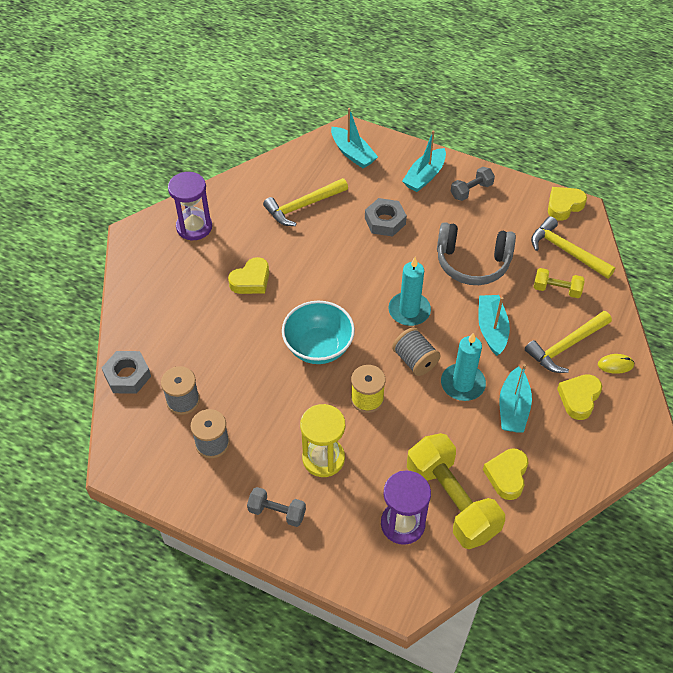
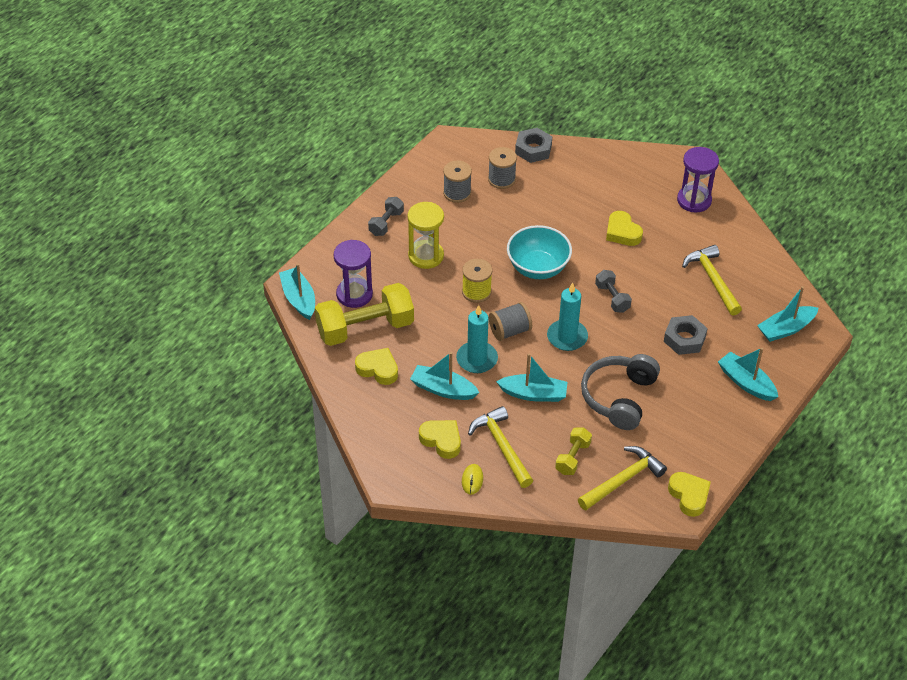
camera: 100 degrees right, 5 degrees down
(426, 587) = (299, 299): none -> turquoise boat
(471, 190) = (721, 418): grey dumbbell -> grey dumbbell (612, 298)

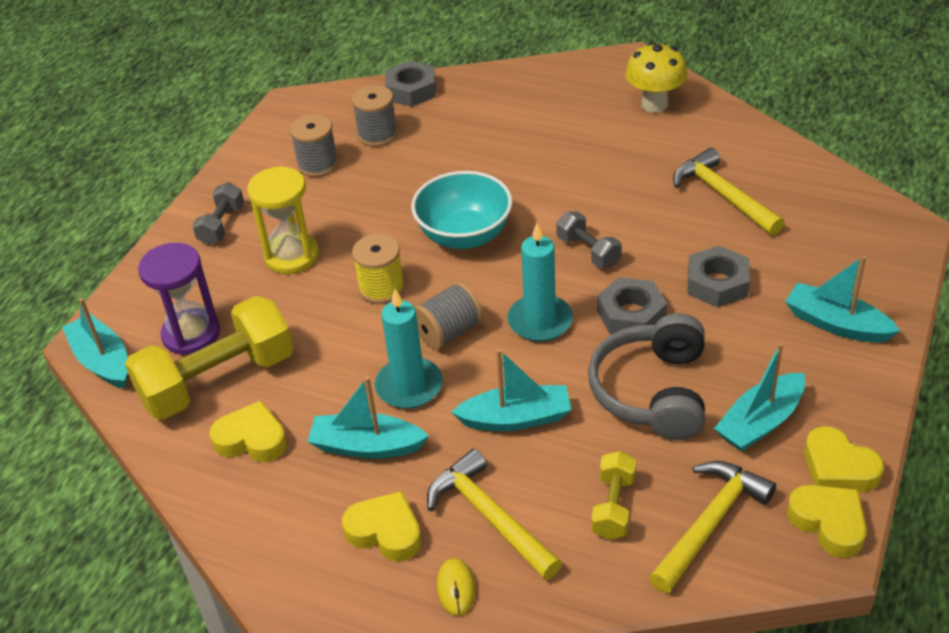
camera: 10 degrees left, 5 degrees down
(622, 232) = (571, 164): yellow heart -> yellow heart (838, 468)
(624, 346) = (631, 314): none -> grey nut
(694, 200) = (654, 104): purple hourglass -> yellow mushroom
(786, 329) = (857, 236): turquoise boat -> turquoise boat (760, 422)

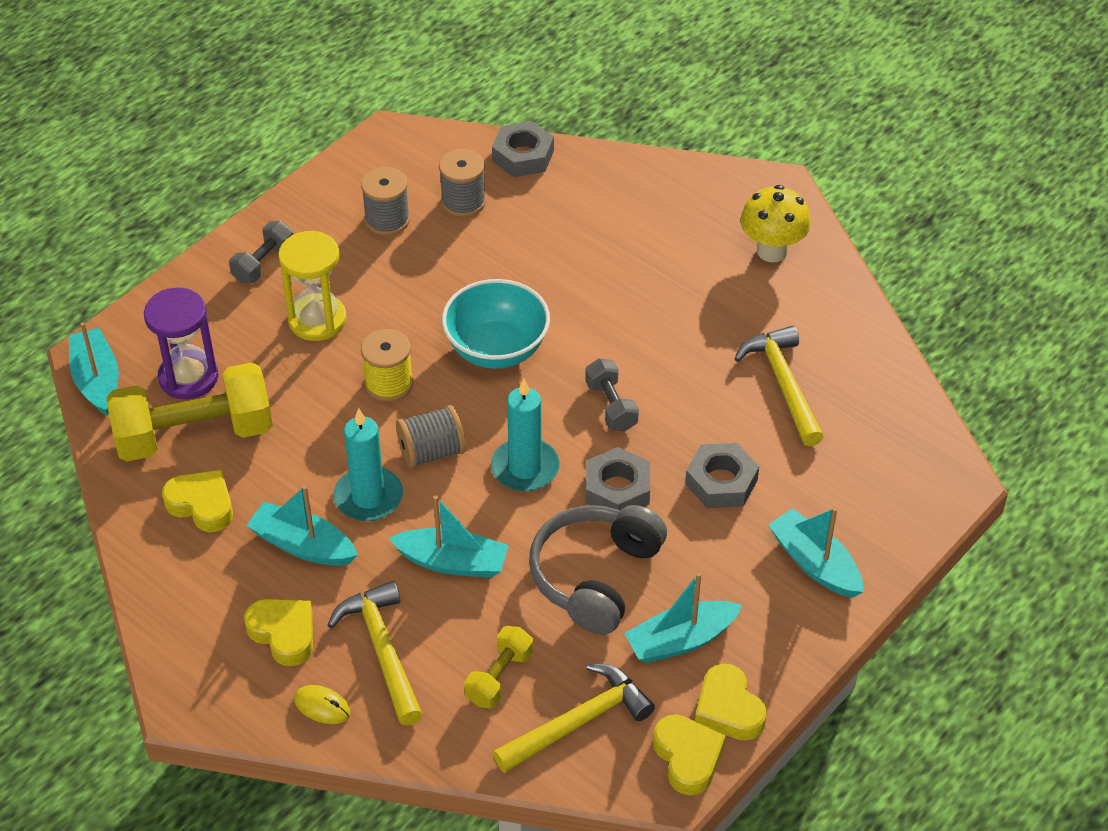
camera: 15 degrees right, 5 degrees up
(456, 588) = (322, 706): yellow mouse -> yellow mouse turned 75 degrees counterclockwise

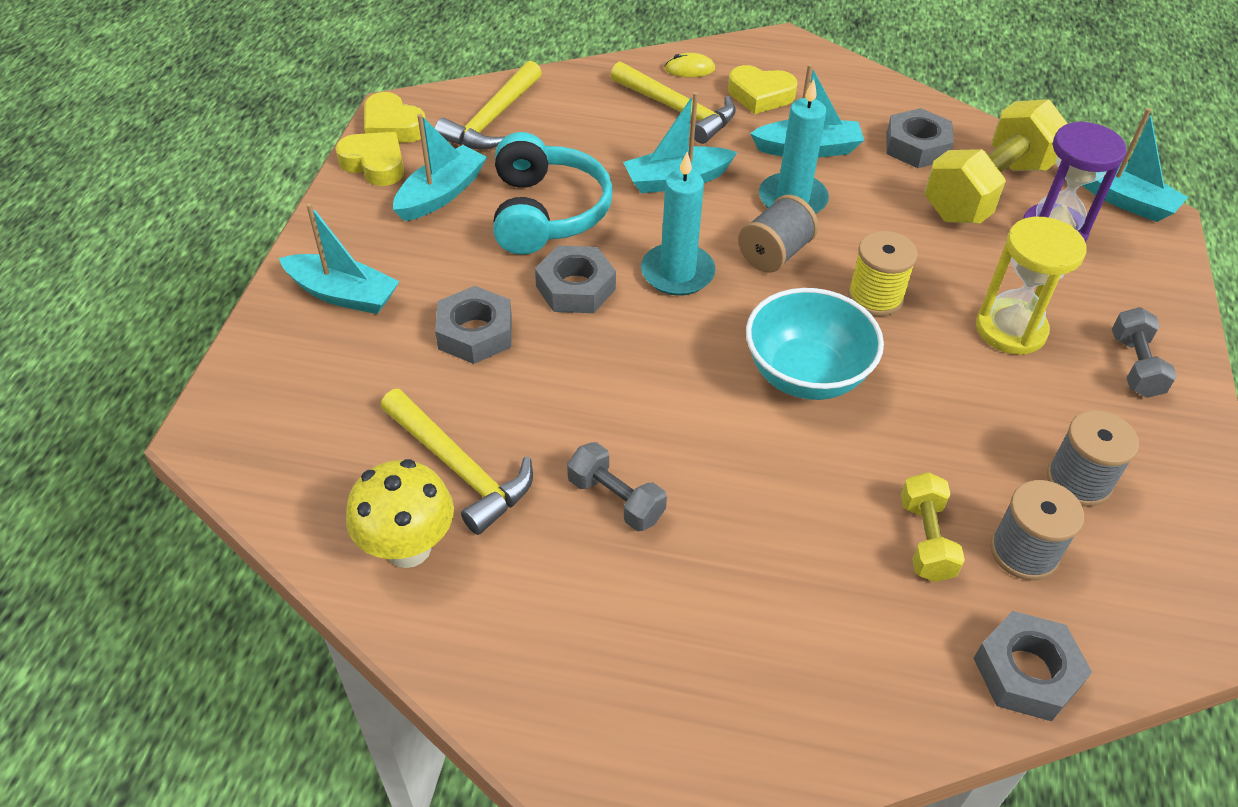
camera: 150 degrees right, 0 degrees up
(202, 505) = (916, 146): yellow heart -> grey nut
(499, 677) = (574, 124): yellow dumbbell -> yellow dumbbell (925, 539)
(595, 576) = (546, 212): grey headphones -> turquoise headphones
(611, 406) = (638, 364): grey dumbbell -> grey dumbbell (616, 499)
(772, 251) = (571, 668): yellow mushroom -> yellow mushroom (408, 548)

